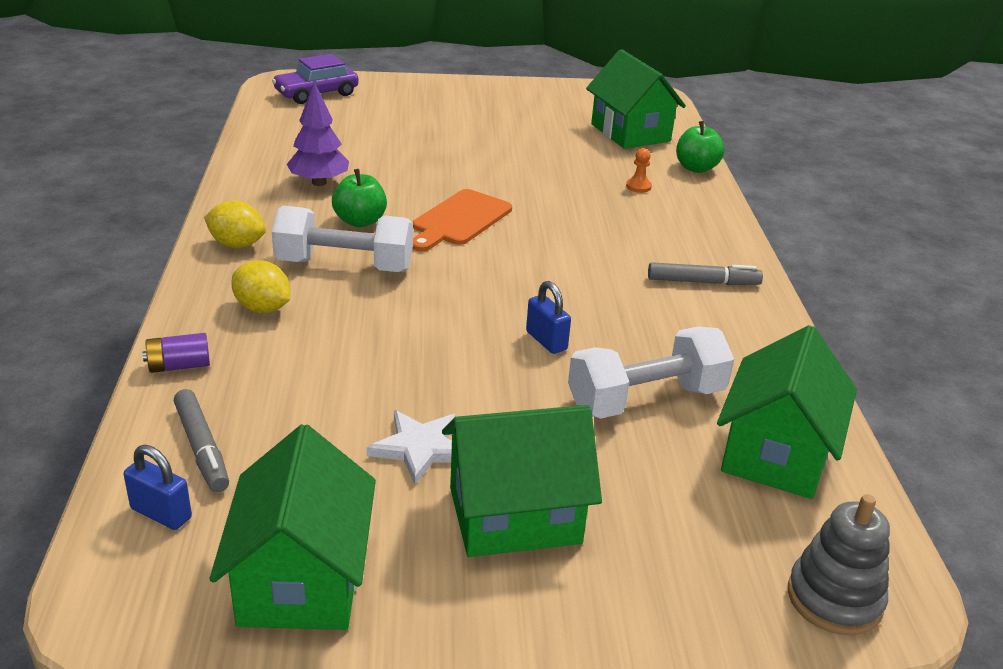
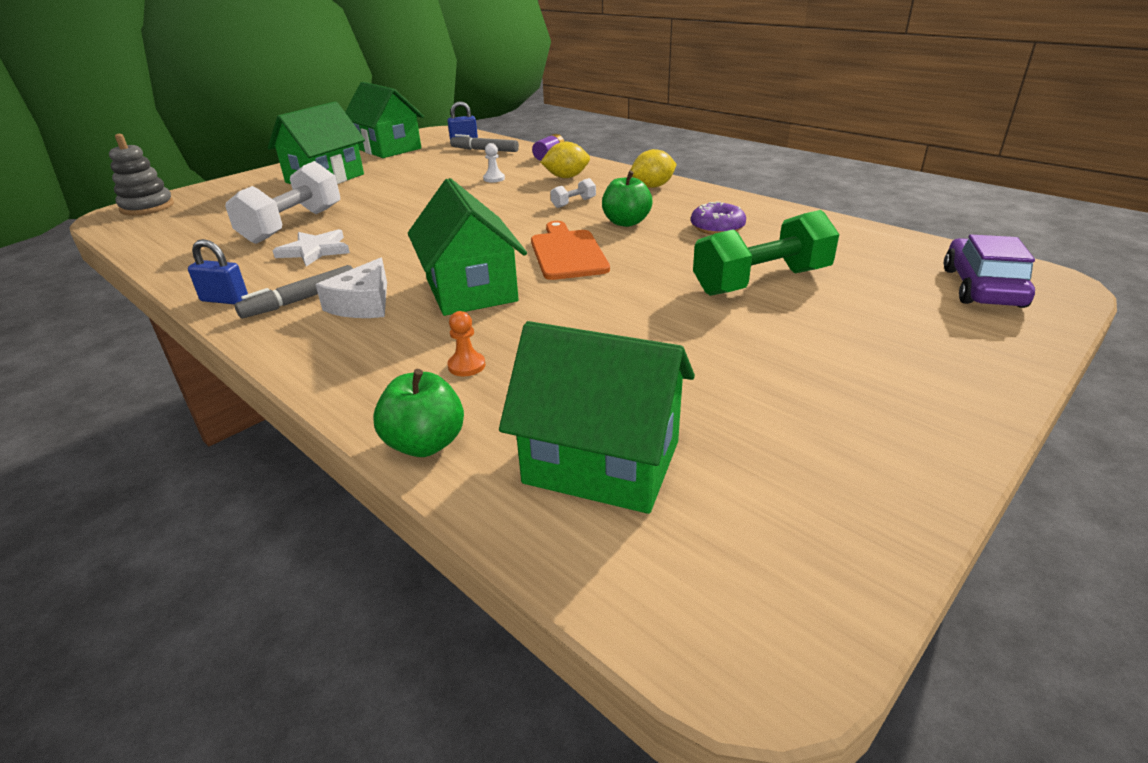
camera: 140 degrees right, 0 degrees up
(319, 182) = (717, 228): purple tree -> purple donut
(329, 356) = (494, 179): none -> white pawn
(344, 266) = (573, 203): white dumbbell -> white dumbbell, size x0.43
(400, 145) = (761, 282): none -> green dumbbell
(420, 448) = (395, 176): white star -> white star (315, 251)
(546, 341) = (387, 223): blue padlock -> blue padlock (224, 300)
(659, 254) = (363, 304): none -> white cheese
(775, 453) = (191, 235): green house -> green house (471, 290)

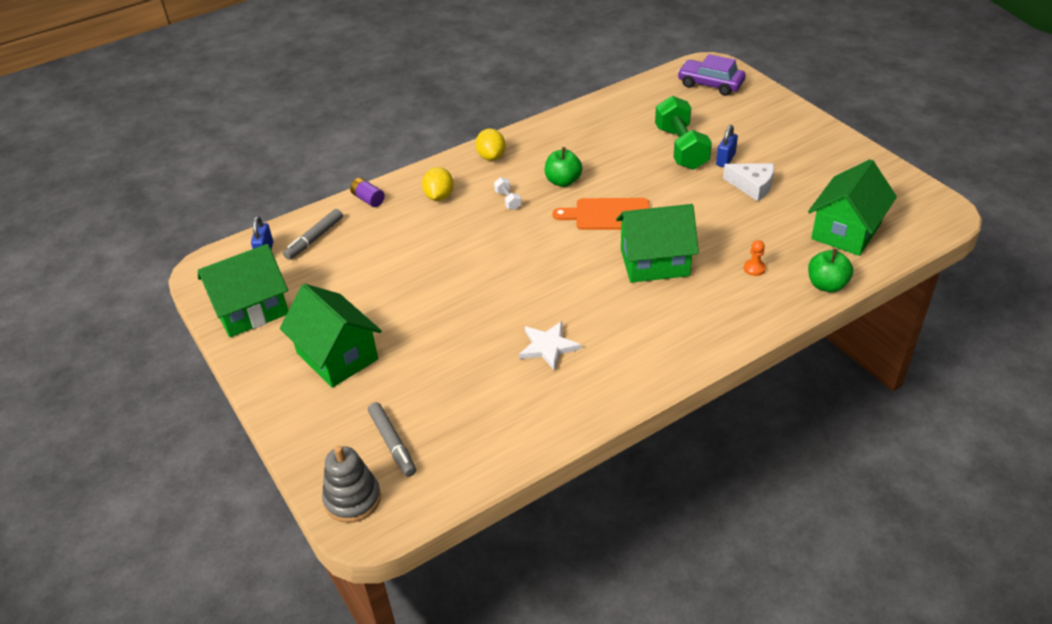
camera: 75 degrees left, 10 degrees up
(224, 300) = (630, 389): blue padlock -> blue padlock (725, 160)
(293, 225) = (477, 367): white dumbbell -> none
(300, 300) = (644, 346): grey marker -> grey marker (392, 443)
(363, 304) = (660, 313): white cheese -> white cheese (752, 186)
(494, 179) = (416, 238): white pawn -> none
(717, 228) = (592, 145): purple donut -> none

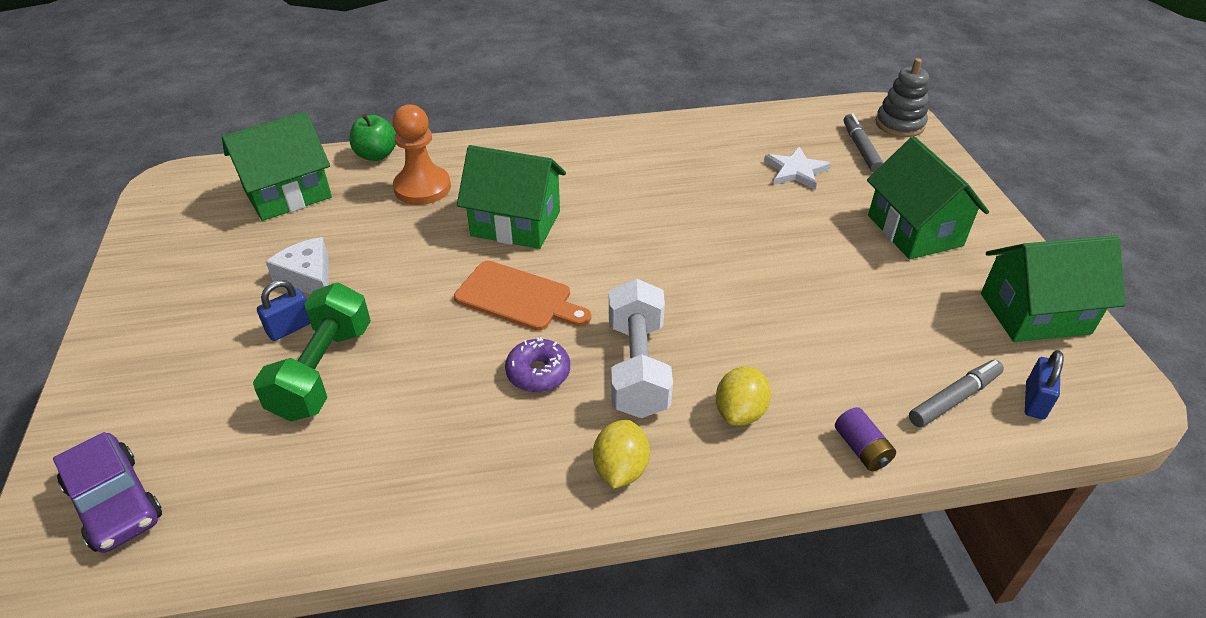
camera: 160 degrees left, 0 degrees up
(508, 200) = (637, 367): white dumbbell -> white dumbbell, size x2.31
(548, 347) = (684, 179): white star -> white star (796, 171)
(563, 181) = (538, 373): green apple -> purple donut
(754, 268) = (422, 188): orange pawn -> orange pawn, size x2.27

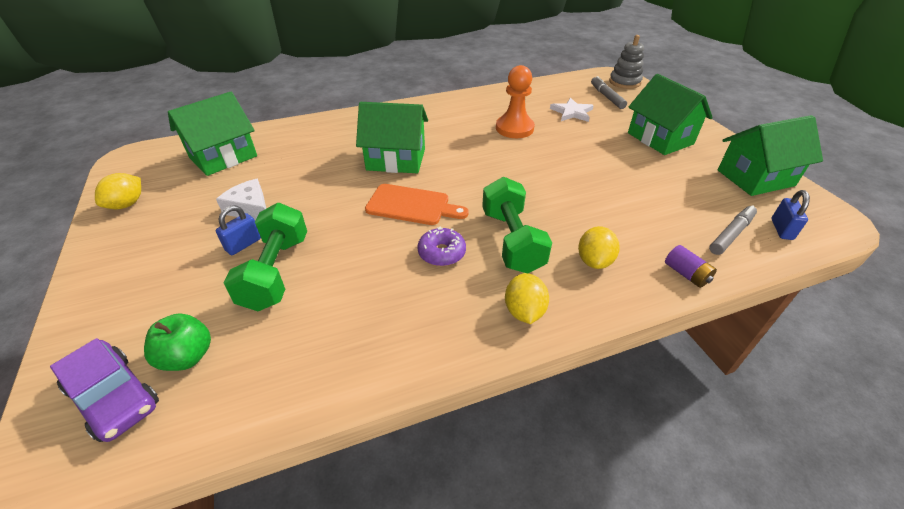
camera: 10 degrees left, 0 degrees up
(158, 252) = (127, 204): none -> yellow lemon
(376, 155) = (284, 127): green apple -> green apple (187, 356)
(422, 188) = (323, 144): orange pawn -> orange pawn (514, 128)
(637, 367) = (512, 240): white dumbbell -> green dumbbell

